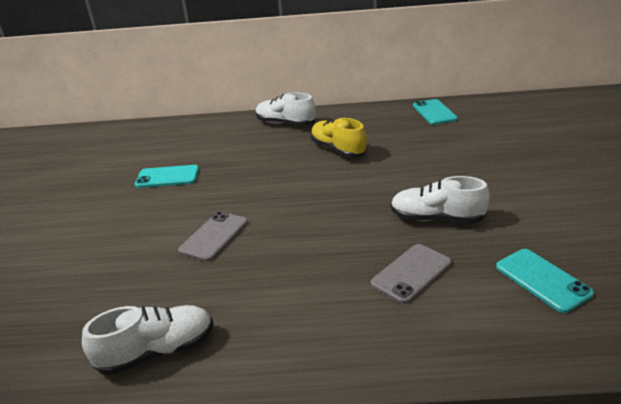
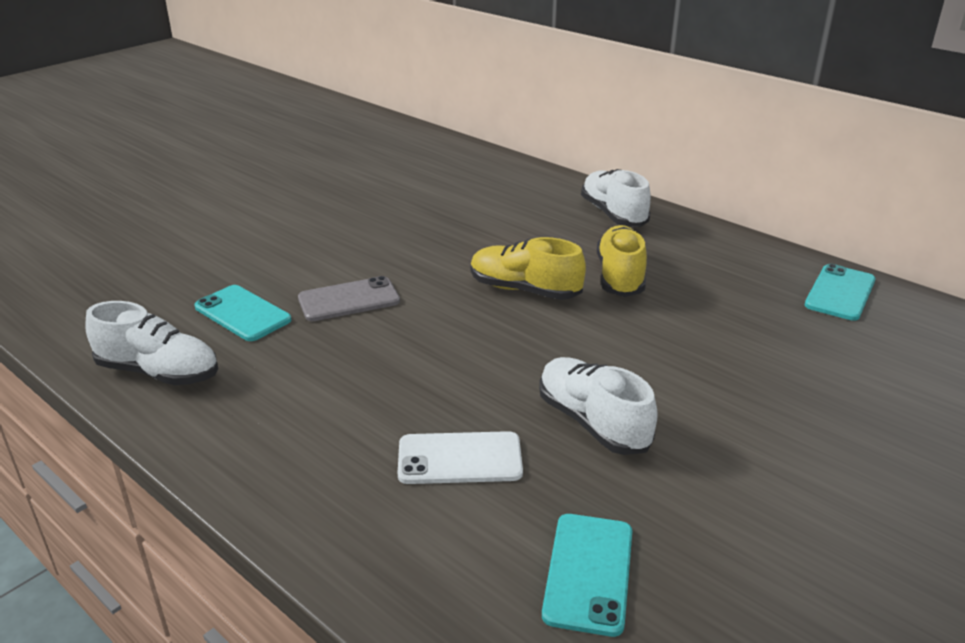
camera: 40 degrees right, 0 degrees up
(167, 177) = (402, 216): turquoise phone -> turquoise phone (242, 313)
(303, 179) = (524, 290): none -> yellow shoe
(411, 273) = (460, 459): grey phone -> white phone

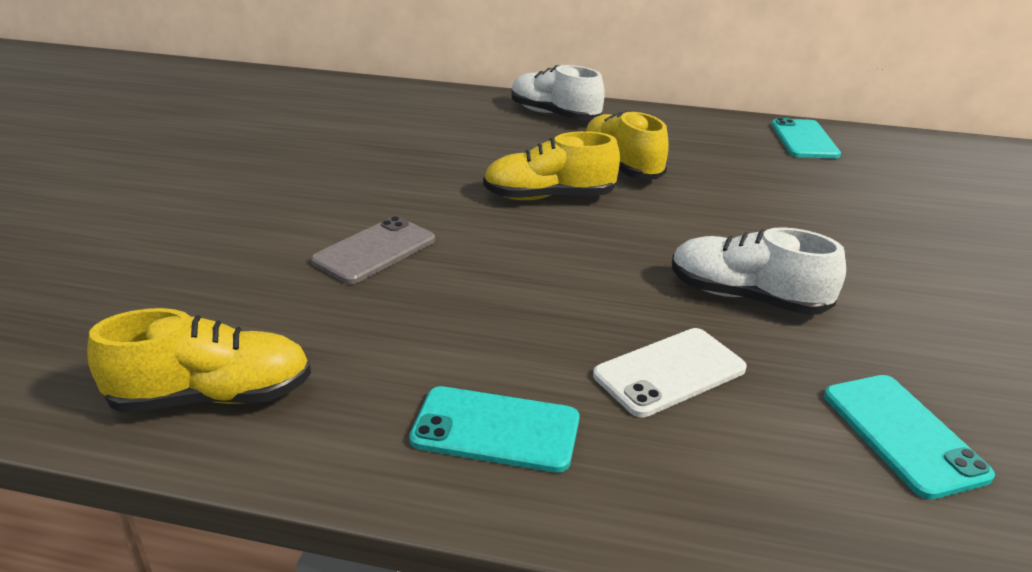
camera: 30 degrees left, 0 degrees up
(159, 372) = (213, 396): white shoe -> yellow shoe
(242, 313) = (257, 298): turquoise phone -> turquoise phone (495, 429)

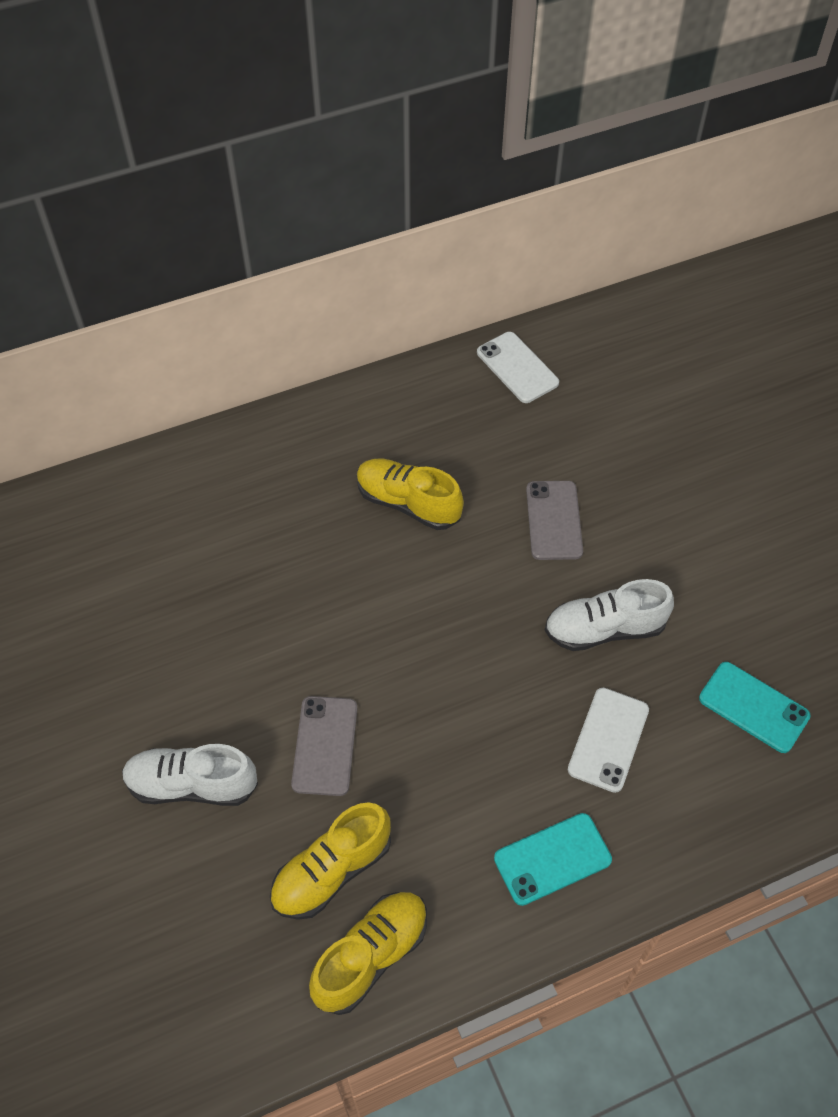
camera: 35 degrees left, 25 degrees up
(549, 197) = (389, 588): yellow shoe -> yellow shoe (331, 871)
(554, 115) = (288, 447): white shoe -> white shoe (192, 785)
(757, 218) = (553, 520): none -> grey phone
(804, 139) = (517, 368): turquoise phone -> white phone

